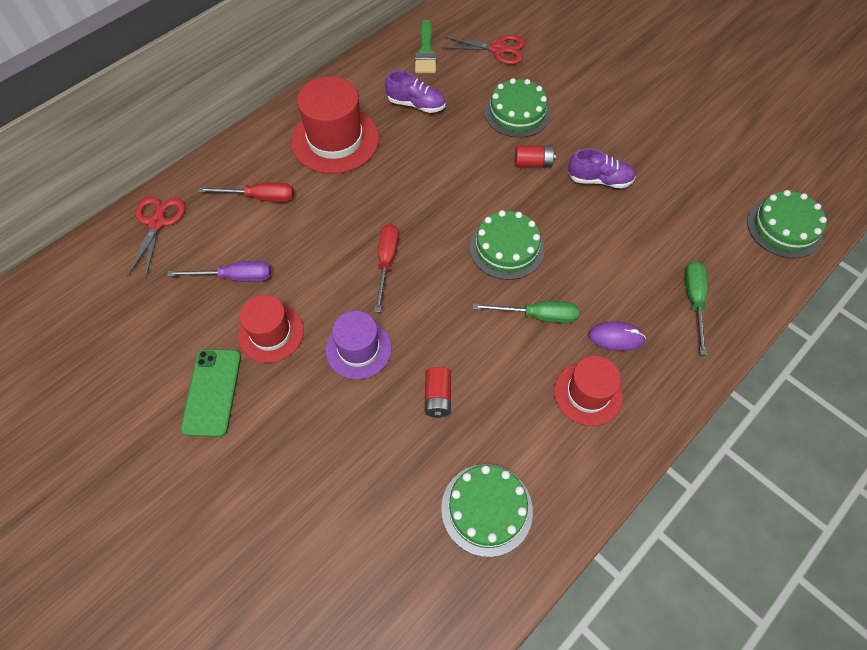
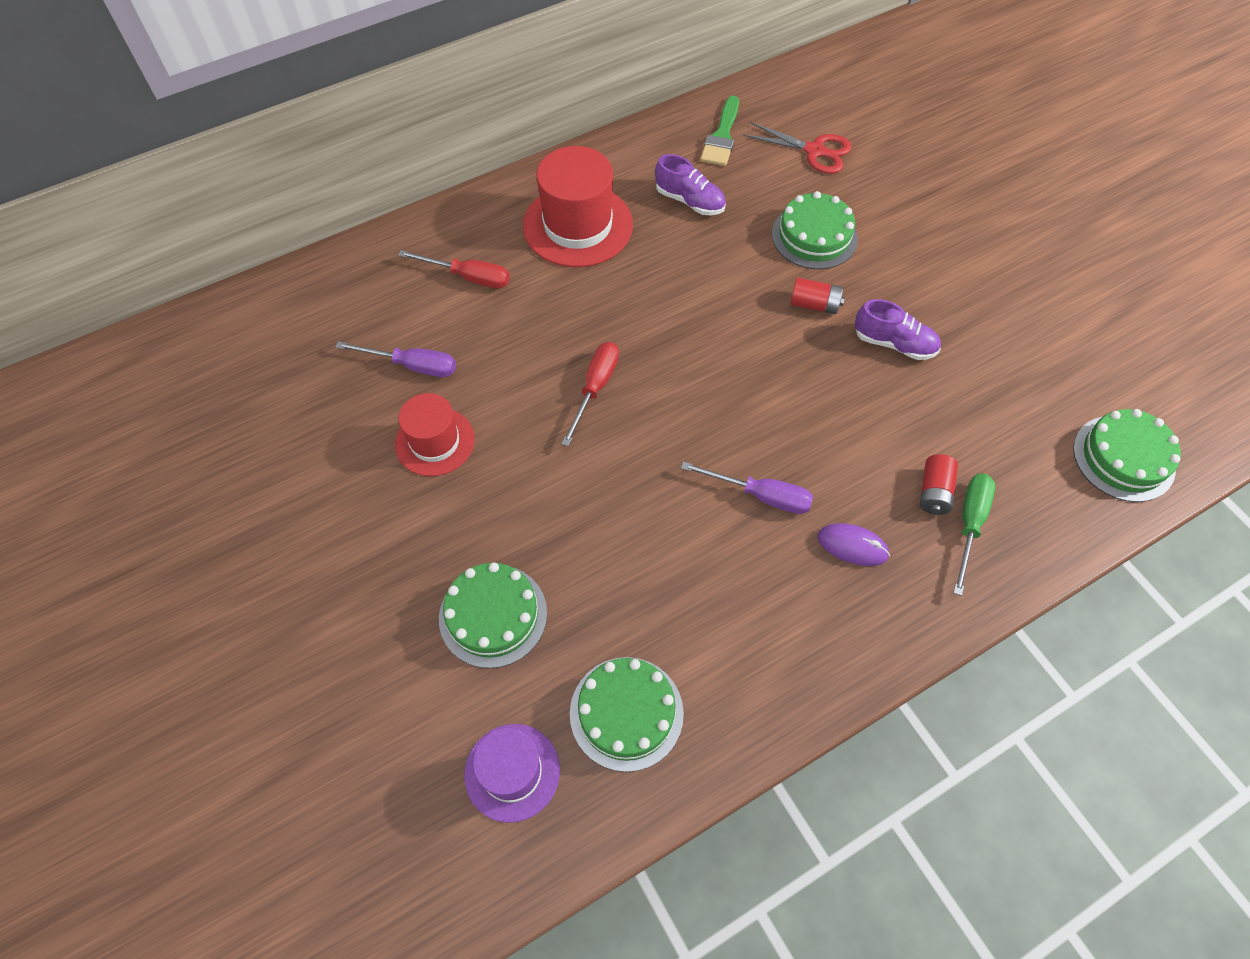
camera: 15 degrees right, 0 degrees up
(157, 223) = (343, 282): red scissors -> none
(212, 392) = (349, 494): green phone -> none
(358, 349) = (531, 484): purple hat -> purple hat (512, 772)
(437, 397) = (608, 565): red battery -> red battery (934, 492)
(506, 248) = (748, 403): green cake -> green cake (493, 615)
(537, 316) = (760, 495): green screwdriver -> purple screwdriver
(588, 393) = (794, 606): red hat -> none

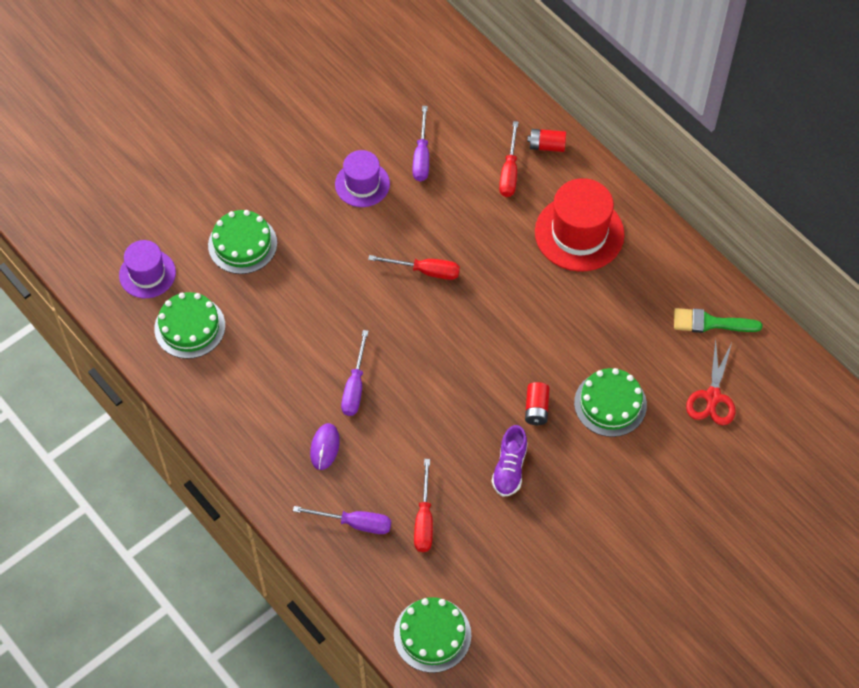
camera: 80 degrees right, 0 degrees up
(435, 442) = (362, 184): red hat -> purple hat
(689, 201) = (626, 308): purple shoe -> none
(934, 492) = (377, 499): red battery -> red battery (546, 146)
(964, 443) = (424, 519): none -> red screwdriver
(969, 524) = (354, 523): green screwdriver -> purple screwdriver

